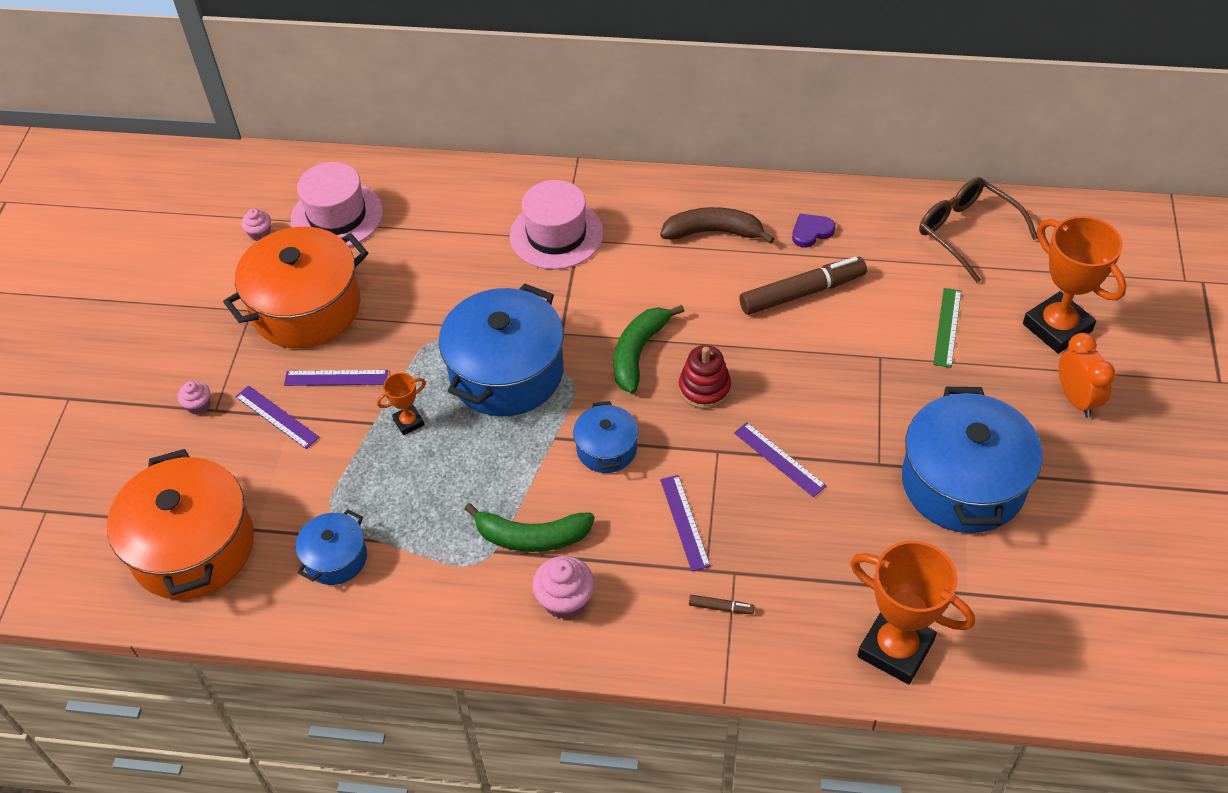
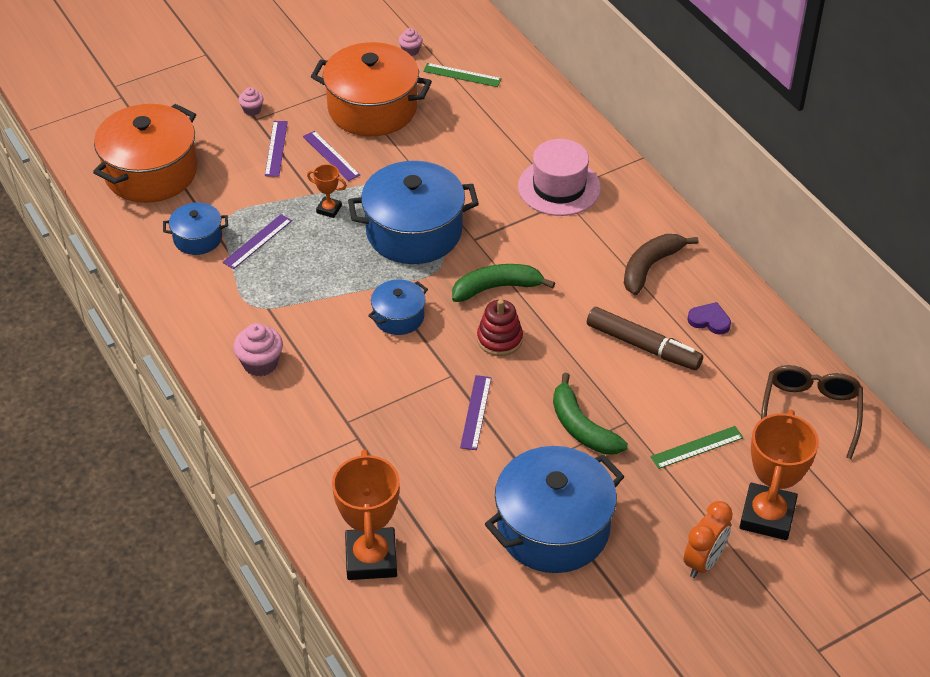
camera: 50 degrees right, 5 degrees down
(337, 216) = (462, 75): pink hat -> green ruler
(531, 537) = (294, 319): green banana -> green banana (581, 427)
(685, 522) = (375, 390): purple ruler -> purple ruler (257, 241)
(714, 232) = (650, 267): brown banana -> brown banana turned 105 degrees counterclockwise
(721, 607) = (323, 445): brown marker -> none

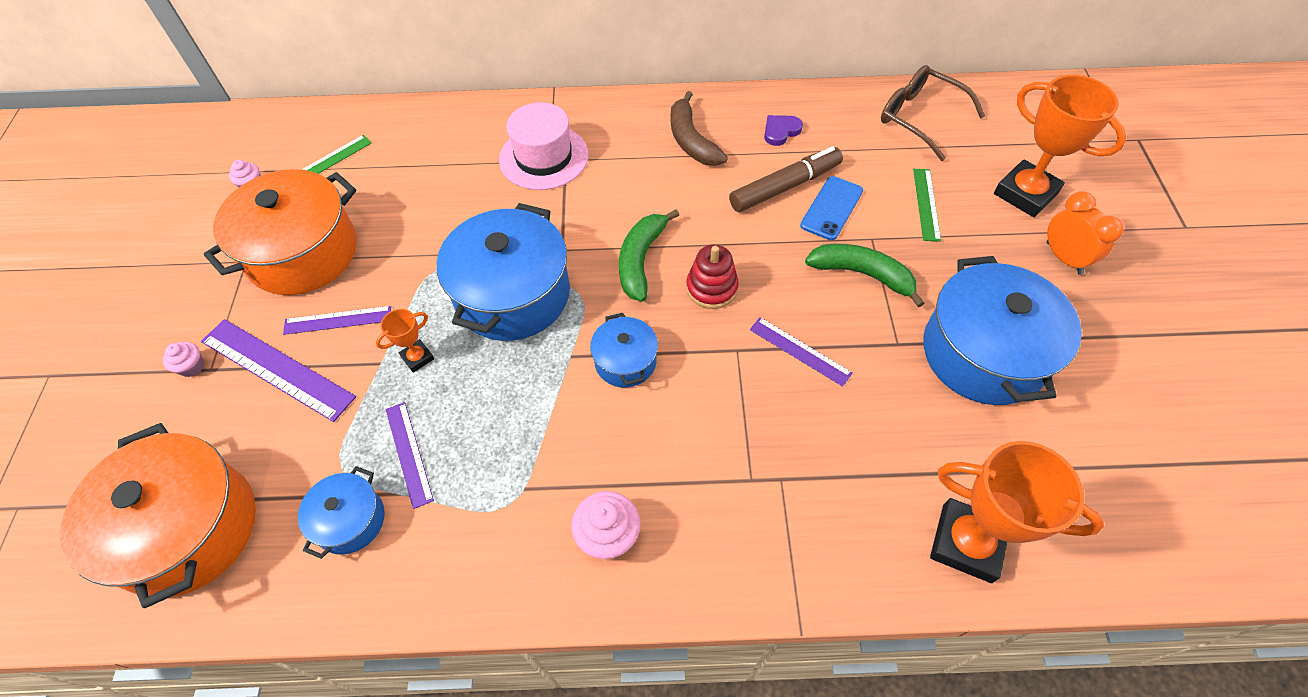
camera: 60 degrees left, 10 degrees up
(276, 148) = (277, 369): purple ruler -> purple ruler, size x1.67
(581, 427) = (862, 274): green banana -> green banana turned 150 degrees counterclockwise
(641, 384) = (831, 208): none -> blue phone

